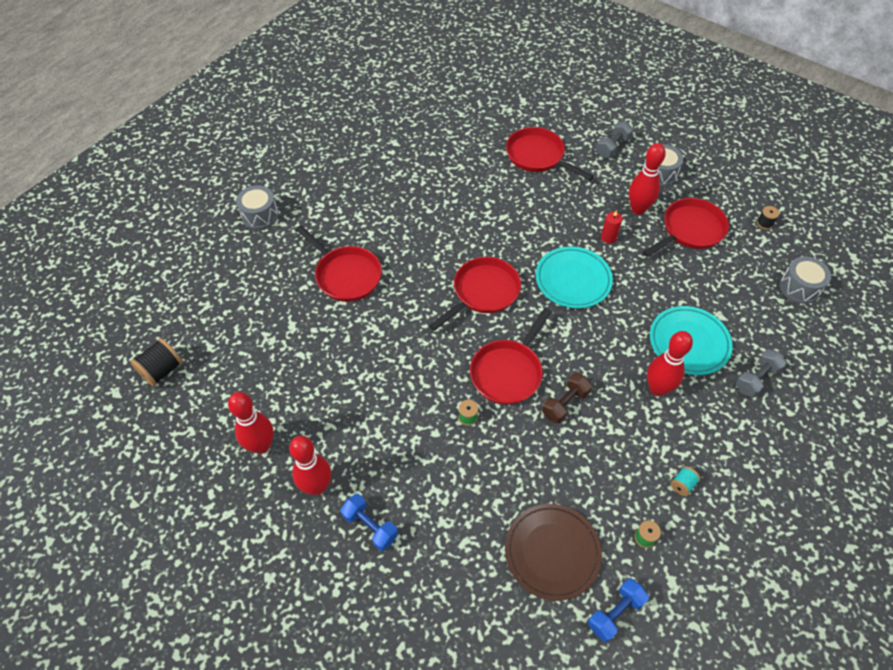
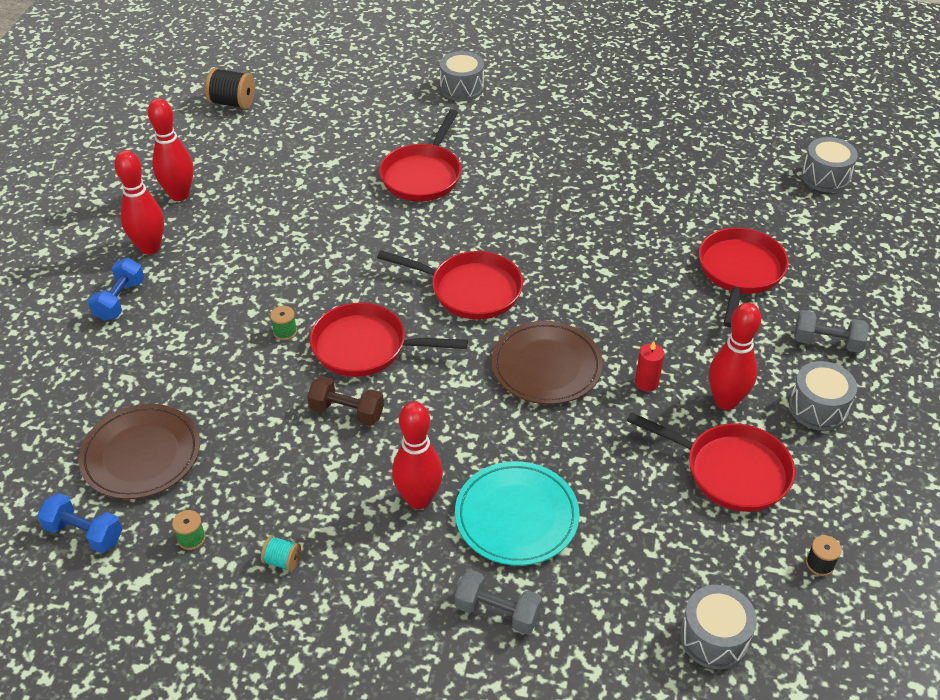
camera: 65 degrees right, 10 degrees down
(478, 83) = (825, 177): none -> grey drum
(573, 280) = (546, 366): turquoise plate -> brown plate

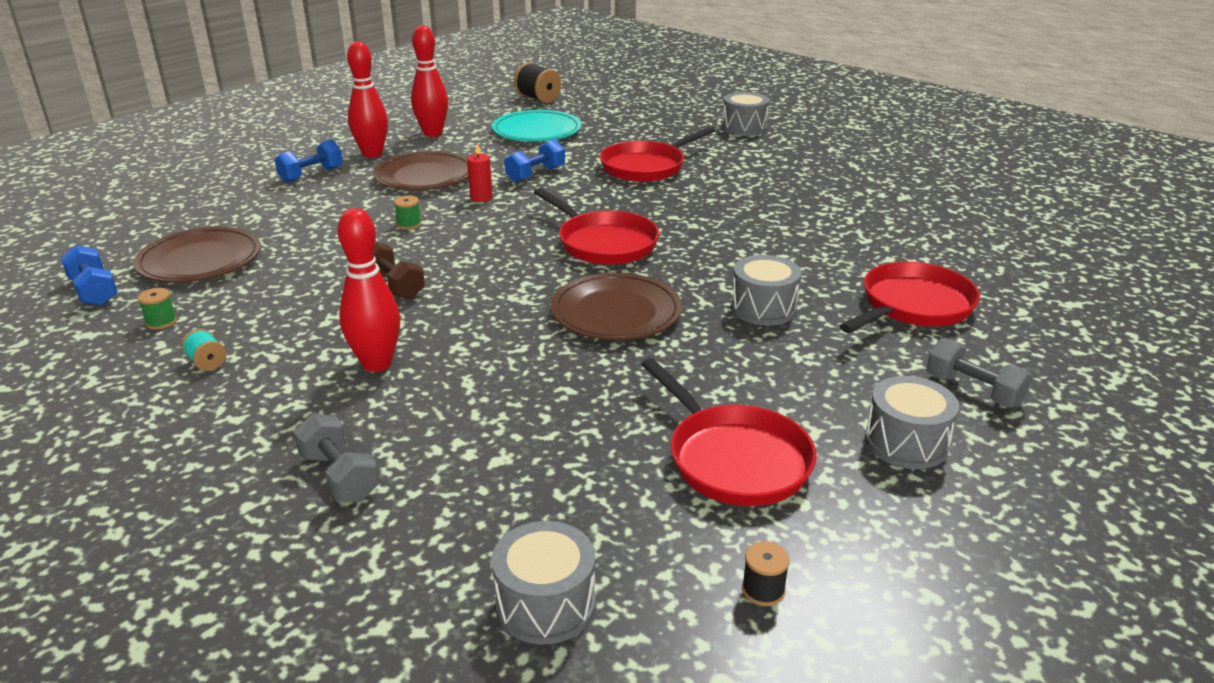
camera: 30 degrees right, 15 degrees down
(234, 262) = (424, 176): none -> brown plate
(335, 221) = (535, 174): none -> blue dumbbell
(366, 347) = (463, 252): red pan -> none
(516, 517) = (452, 410): turquoise plate -> turquoise plate (537, 131)
(646, 383) = (711, 356): red candle -> red candle (481, 198)
(725, 401) = (789, 399): red bowling pin -> none
(825, 177) = (1095, 264): grey drum -> grey drum (763, 308)

